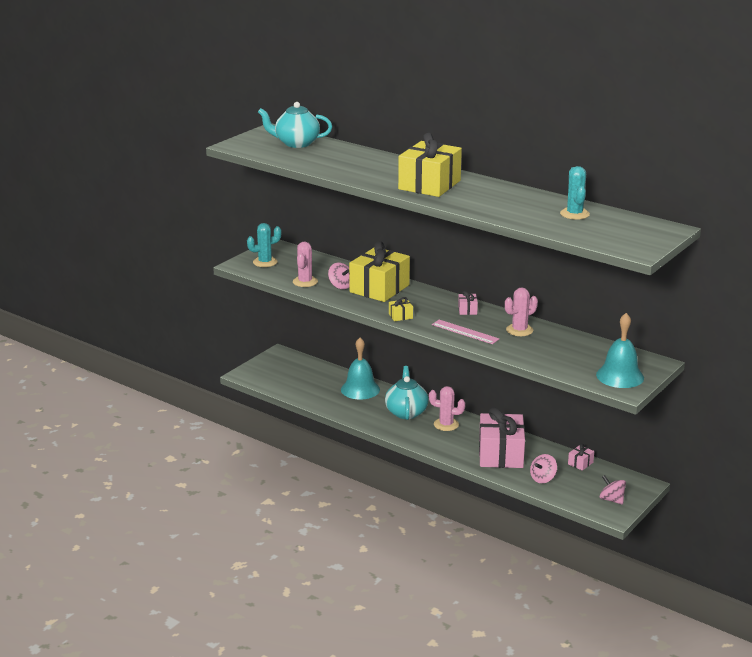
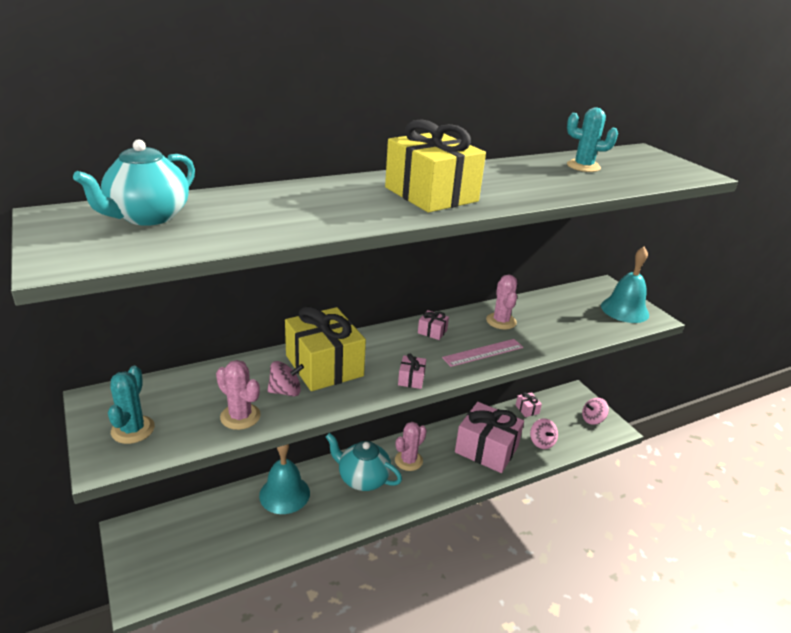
camera: 65 degrees left, 5 degrees up
(400, 316) = (411, 379): yellow gift -> pink gift

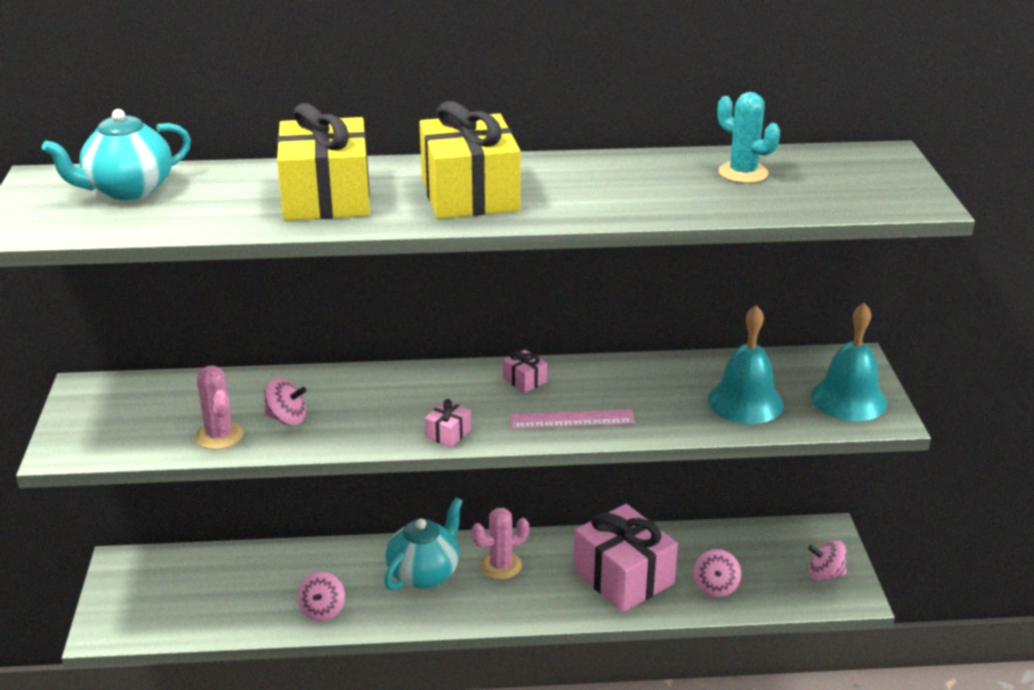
camera: 25 degrees right, 0 degrees up
(133, 430) = (103, 426): turquoise cactus -> none
(284, 494) = (316, 567): turquoise bell -> turquoise bell (745, 402)
(307, 526) = (322, 610): none -> pink spinning top
(324, 366) = (352, 398): yellow gift -> yellow gift (326, 197)
(362, 479) = (425, 573): turquoise teapot -> turquoise teapot turned 75 degrees clockwise
(501, 321) = (635, 383): pink cactus -> none
(527, 409) = (727, 538): pink gift -> none

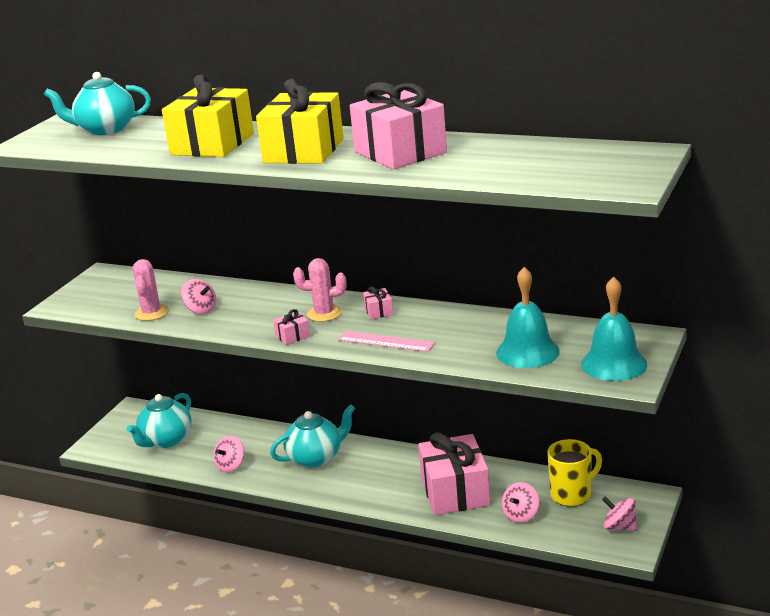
camera: 30 degrees right, 5 degrees down
(204, 596) = (166, 440): none -> turquoise teapot
(500, 565) = (372, 464): pink cactus -> pink cactus (324, 313)
(599, 184) = (400, 152): none -> pink gift
(743, 173) = (516, 154): turquoise cactus -> none
(749, 549) = (572, 494): none -> yellow mug

